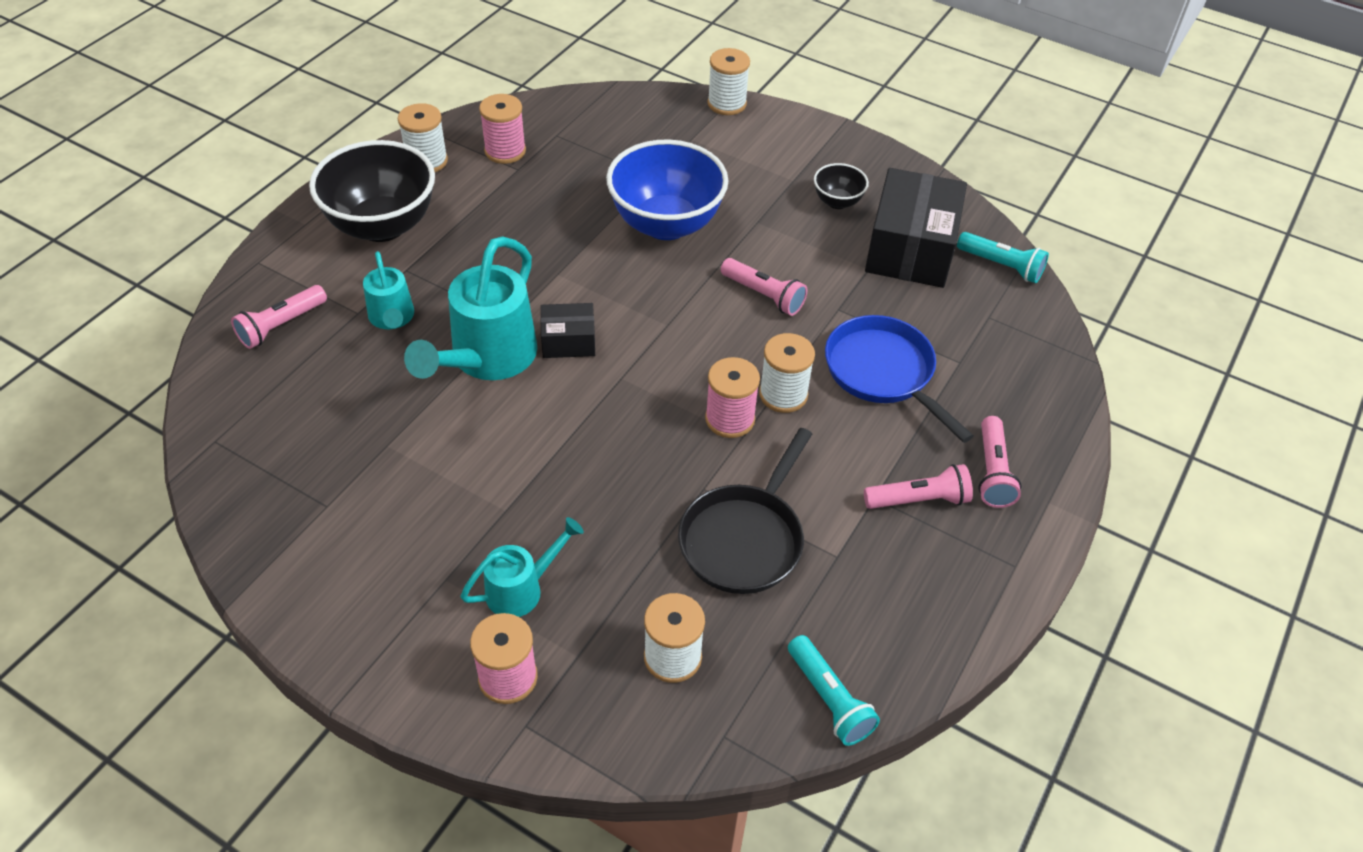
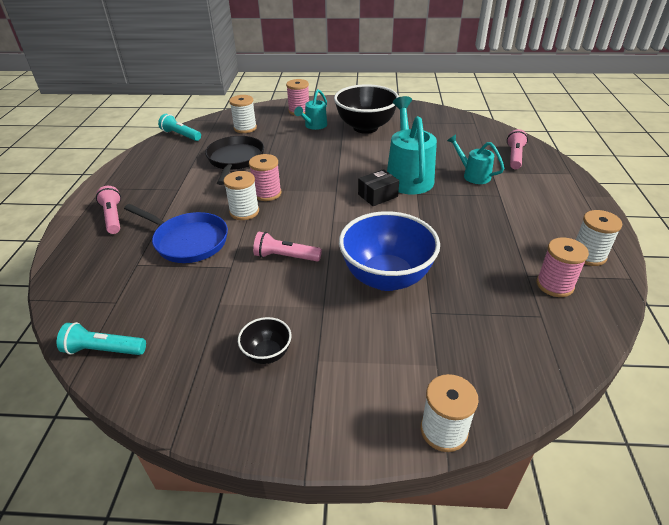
camera: 155 degrees right, 10 degrees down
(382, 226) = (546, 209): black bowl -> black bowl (365, 127)
(910, 249) = (188, 334): black box -> none
(918, 500) = (154, 195): pink flashlight -> none

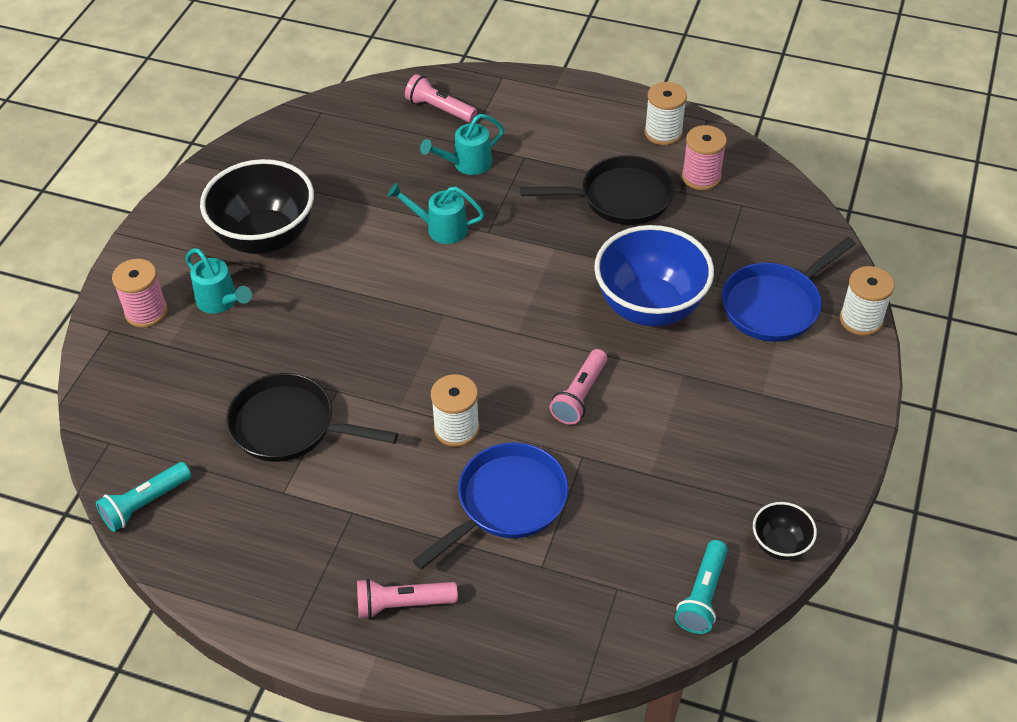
camera: 75 degrees left, 10 degrees up
(245, 128) = (172, 400): white spool -> none
(267, 193) = (417, 395): pink spool -> none
(267, 354) = (744, 435): black bowl -> black bowl (780, 545)
(377, 195) = (475, 272): black box -> none
(408, 176) = (441, 228): turquoise watering can -> turquoise watering can, size x0.56
(428, 356) = (775, 305): none -> blue pan
(493, 244) = (620, 198): none -> black pan

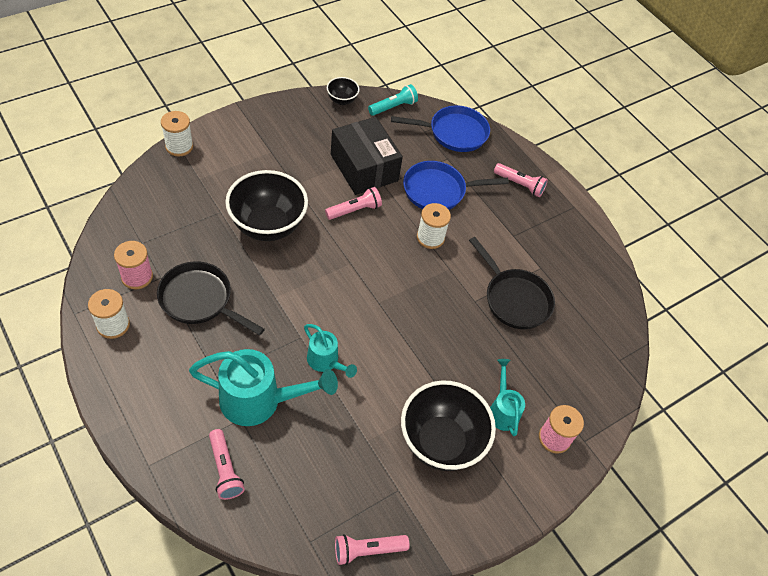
camera: 150 degrees left, 5 degrees up
(145, 504) = (615, 310): turquoise flashlight -> none
(268, 133) = (367, 550): none -> pink flashlight
(467, 164) = (259, 400): turquoise watering can -> turquoise watering can, size x1.79
(632, 461) = (364, 167): none -> black box
(650, 307) = (268, 226): blue bowl -> black bowl
(775, 305) = (207, 181): blue pan -> blue pan (454, 133)

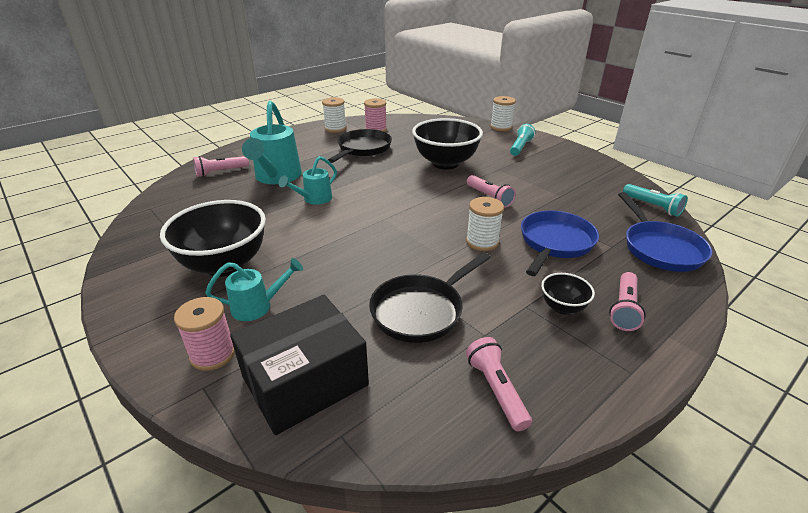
camera: 90 degrees right, 20 degrees down
(245, 149) = (520, 147): none -> turquoise flashlight
(342, 100) = (626, 179): black bowl -> black bowl (562, 307)
(364, 167) = (548, 198): black box -> black box (305, 381)
(367, 550) = (129, 233): pink flashlight -> pink flashlight (496, 390)
(438, 190) = (555, 243): blue pan -> blue pan turned 45 degrees clockwise

